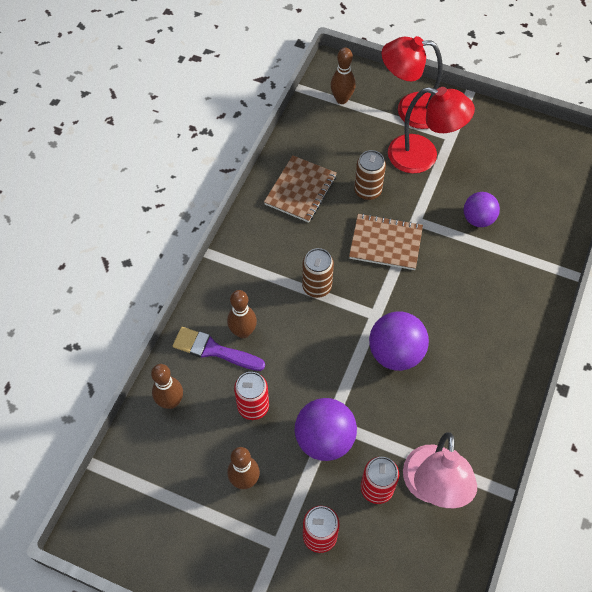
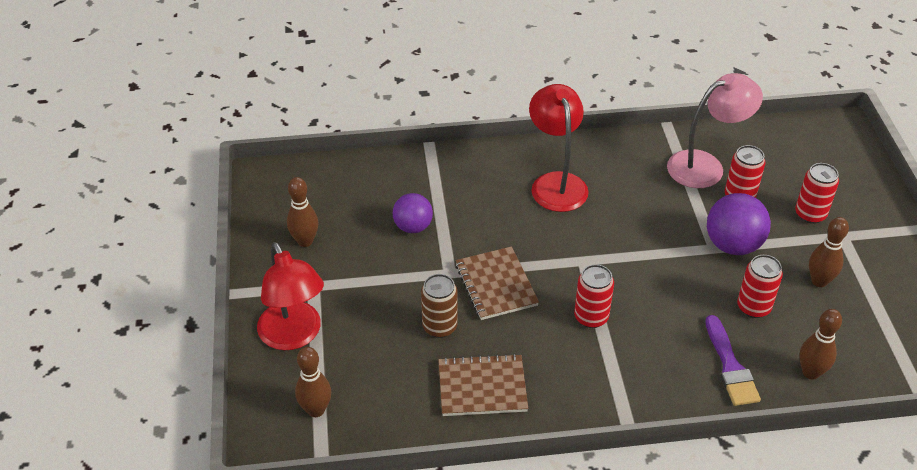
camera: 120 degrees left, 15 degrees down
(243, 332) = (690, 352): brown bowling pin -> brown bowling pin (305, 241)
(317, 287) = (591, 317): brown can -> red can
(395, 353) = (610, 231): purple ball -> none
(423, 157) = (359, 298): red lamp -> red lamp (556, 183)

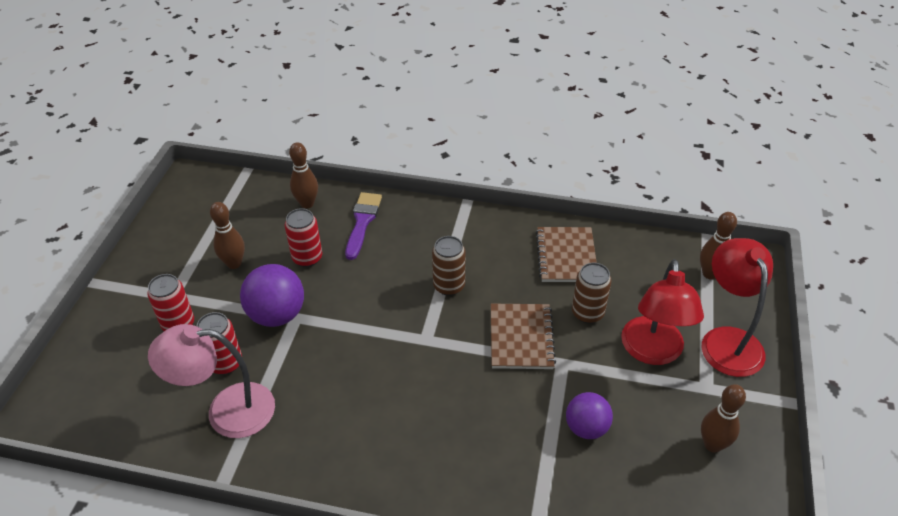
camera: 160 degrees left, 0 degrees up
(482, 387) = (566, 256): brown notebook -> brown notebook turned 75 degrees clockwise
(556, 183) = (403, 439): red lamp -> red lamp (652, 352)
(591, 317) = (449, 286): red can -> brown can

